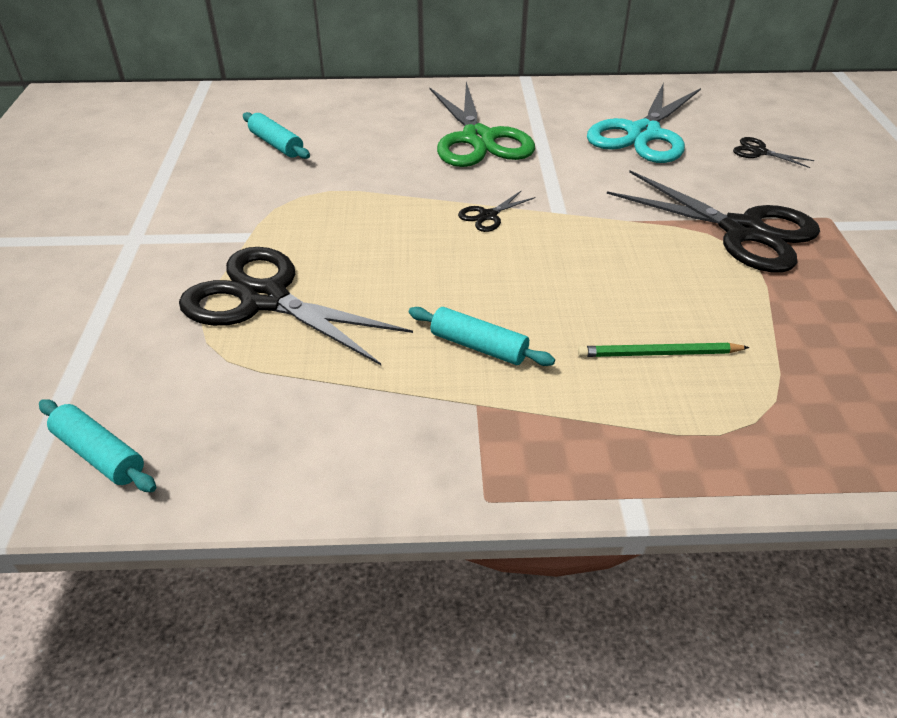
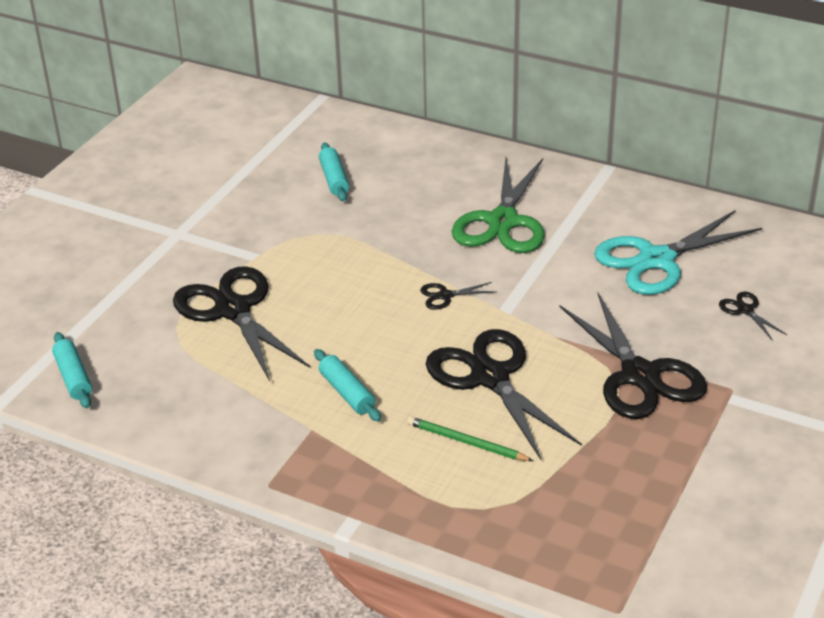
camera: 30 degrees right, 5 degrees down
(611, 278) = (490, 377): none -> black scissors

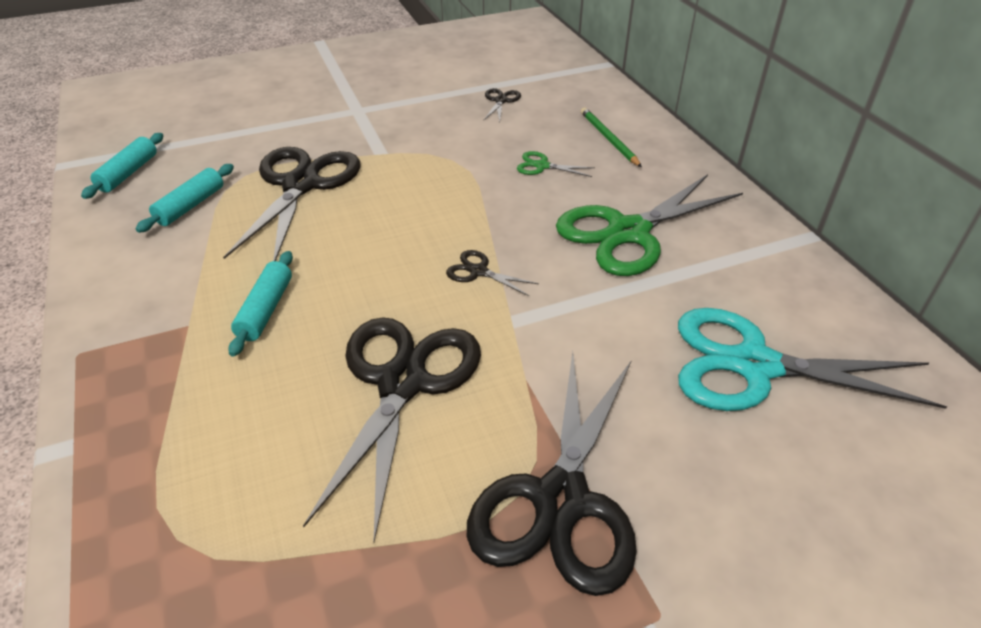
camera: 40 degrees right, 5 degrees up
(334, 179) = (528, 125): turquoise rolling pin -> turquoise rolling pin (190, 206)
(387, 205) = (542, 166): none -> green scissors
(466, 442) = (279, 441): green pencil -> green pencil (608, 139)
(745, 310) = (808, 506): black scissors -> black scissors (501, 101)

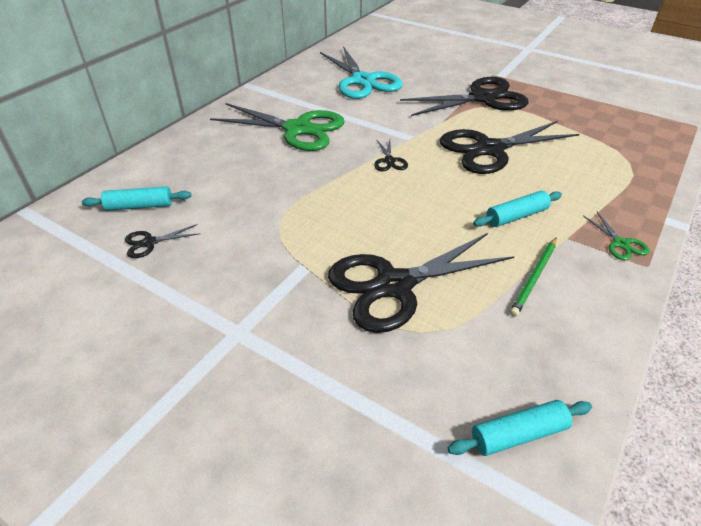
camera: 125 degrees left, 0 degrees up
(190, 206) = (494, 333): turquoise rolling pin -> turquoise rolling pin (139, 206)
(542, 166) = (249, 181): green scissors -> green scissors (620, 244)
(608, 139) = (184, 167): green pencil -> green pencil (534, 278)

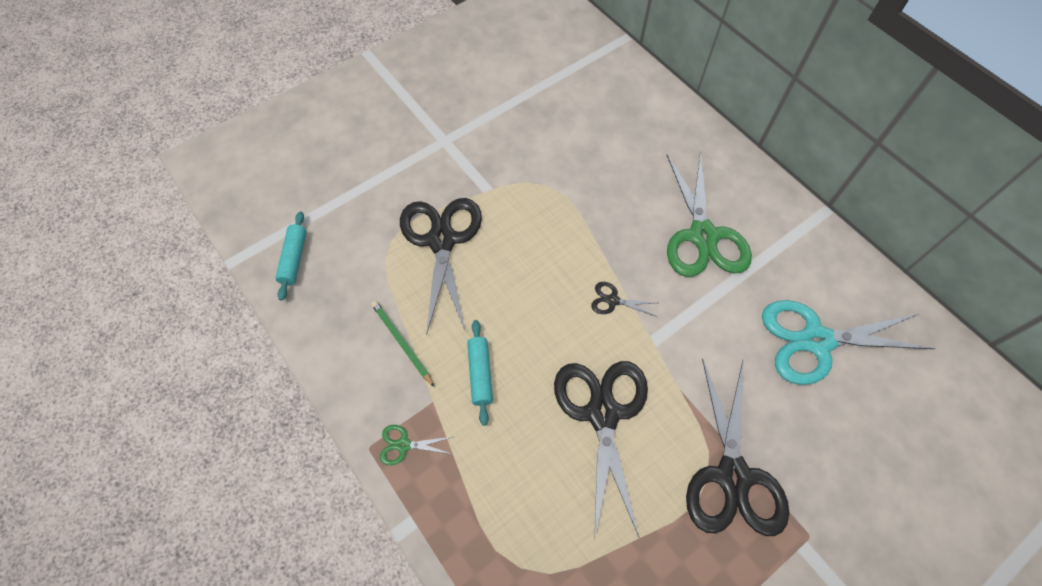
camera: 110 degrees right, 20 degrees up
(139, 206) = (606, 101): turquoise rolling pin -> none
(149, 242) = (557, 104): black scissors -> none
(298, 129) = (702, 236): green scissors -> green scissors turned 45 degrees counterclockwise

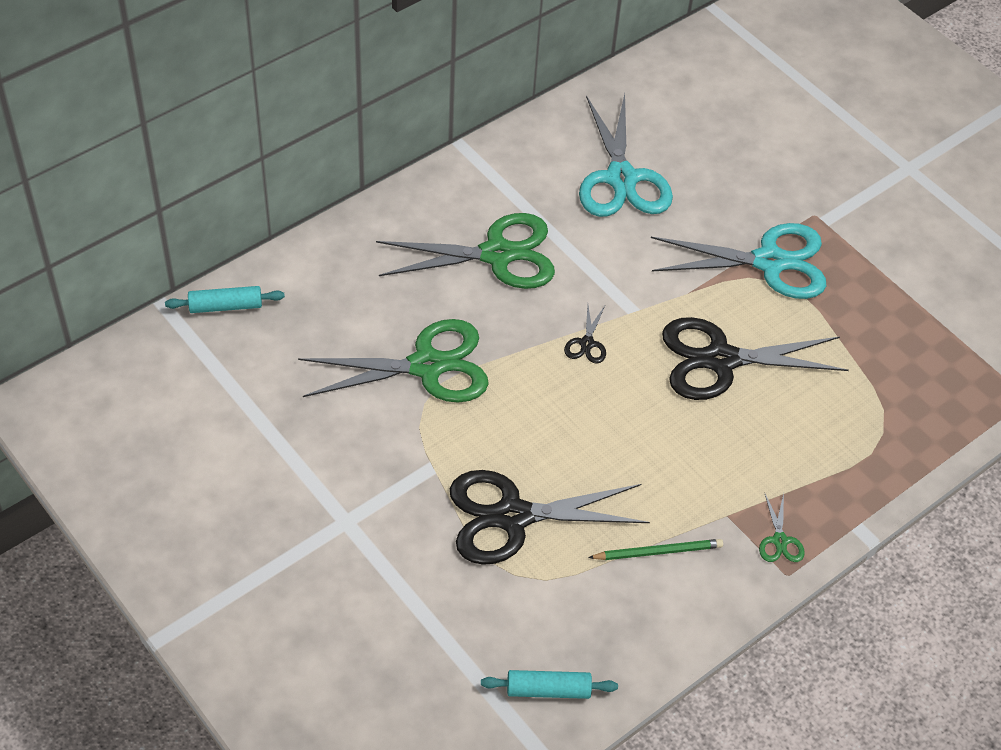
camera: 95 degrees left, 10 degrees down
(401, 342) = (658, 551): green pencil -> green pencil turned 150 degrees counterclockwise
(480, 374) = (689, 470): turquoise rolling pin -> turquoise rolling pin (226, 306)
(581, 187) = (427, 366): none -> green scissors
(732, 476) = (769, 262): black scissors -> turquoise scissors

